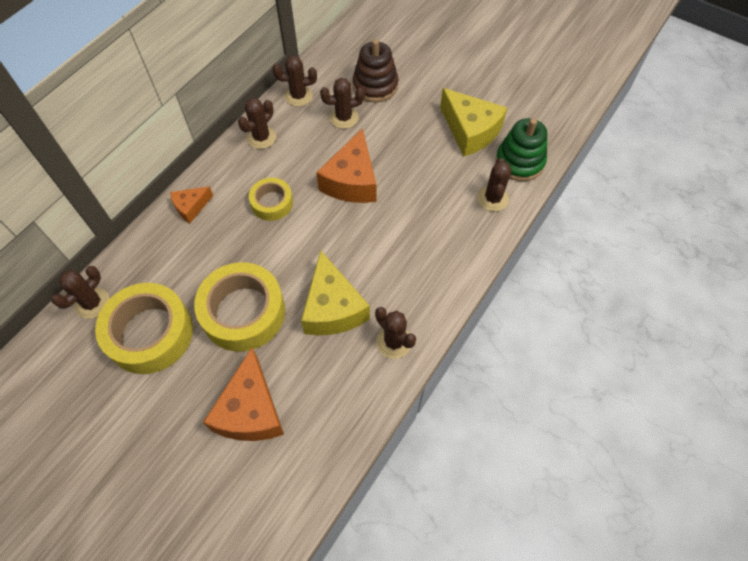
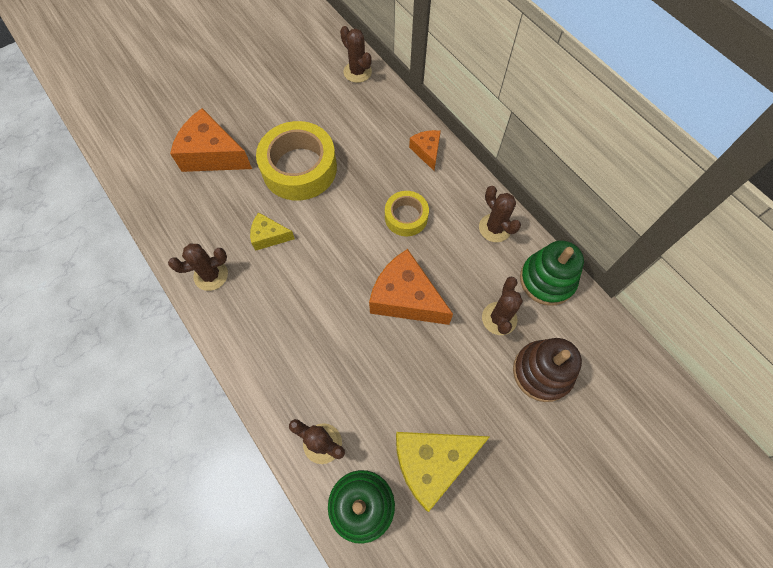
camera: 110 degrees right, 5 degrees up
(150, 333) = (312, 103): yellow tape -> none
(298, 96) = (547, 280): brown cactus -> green stacking toy
(333, 308) = (269, 236): yellow cheese -> yellow cheese, size x0.54

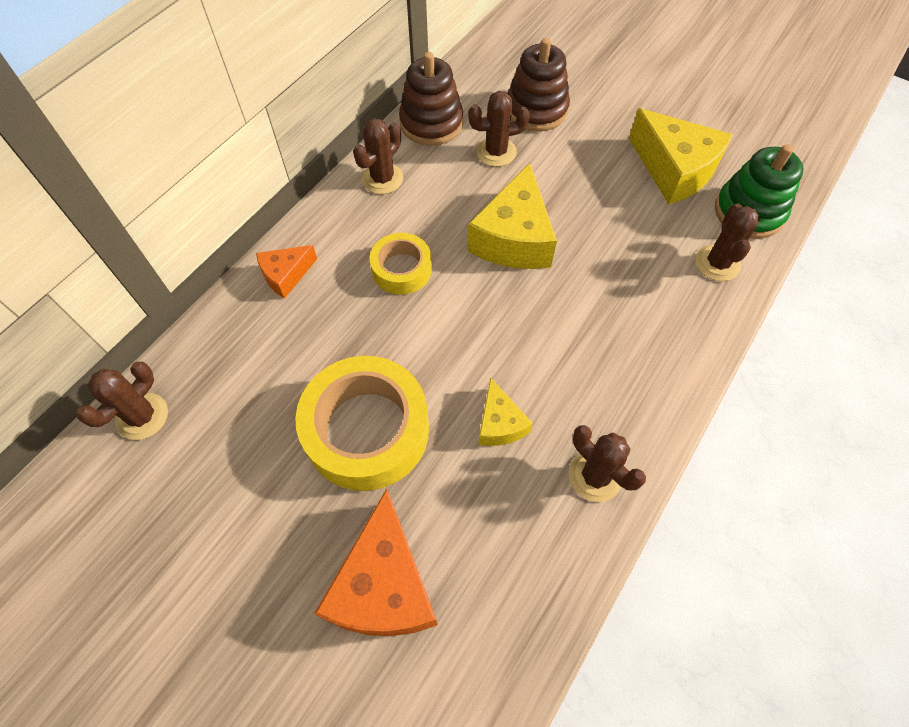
camera: 110 degrees left, 5 degrees down
(405, 298) = (514, 238): orange cheese -> yellow cheese
(547, 280) = (431, 123): green stacking toy -> brown stacking toy

